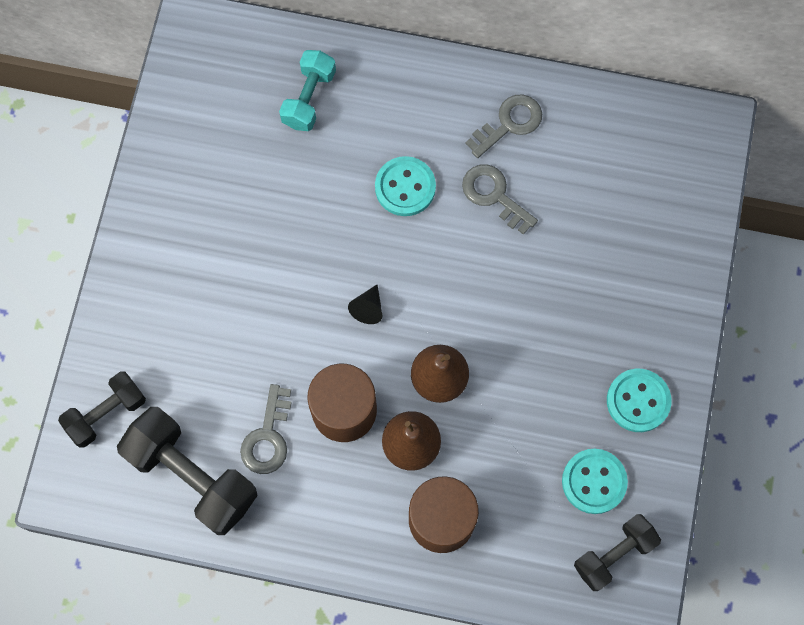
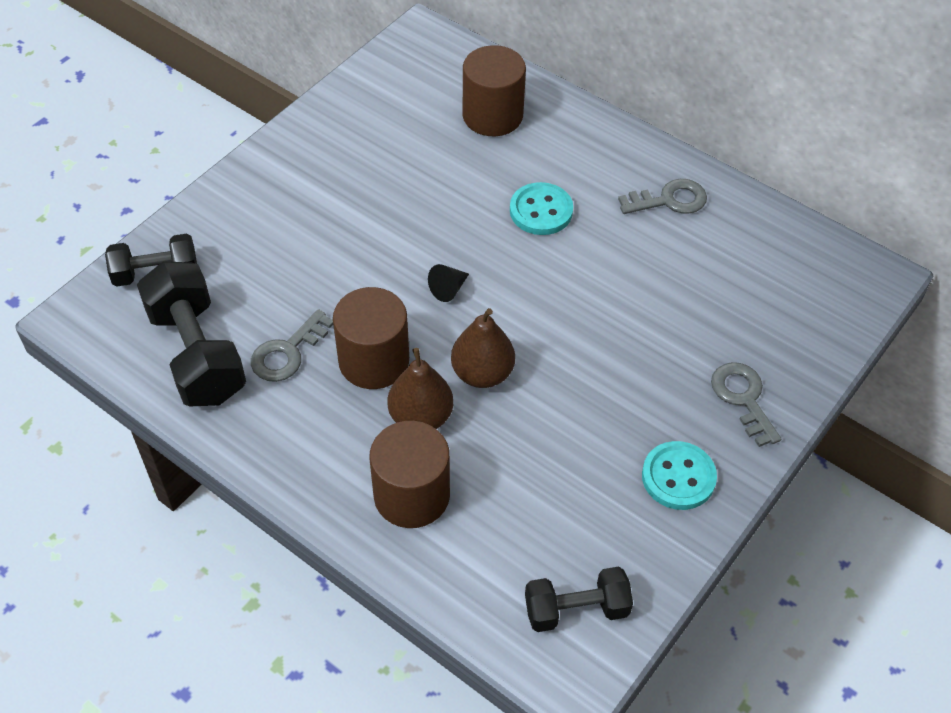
camera: 25 degrees right, 20 degrees down
(309, 98) = (492, 116): turquoise dumbbell -> brown cylinder
(494, 195) = (623, 248): grey key -> grey key (743, 398)
(594, 481) = (591, 530): turquoise button -> none

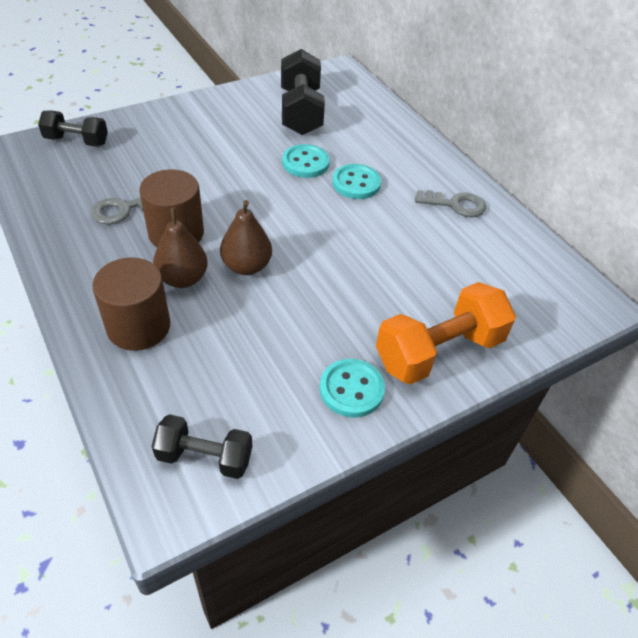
camera: 20 degrees right, 5 degrees down
(197, 354) = (64, 192): black dumbbell -> black dumbbell (300, 112)
(448, 289) = (259, 208): black cone -> none
(464, 202) = (305, 163): none -> turquoise button
(492, 116) = (358, 122): brown cylinder -> none
(743, 398) = (439, 351): grey key -> orange dumbbell

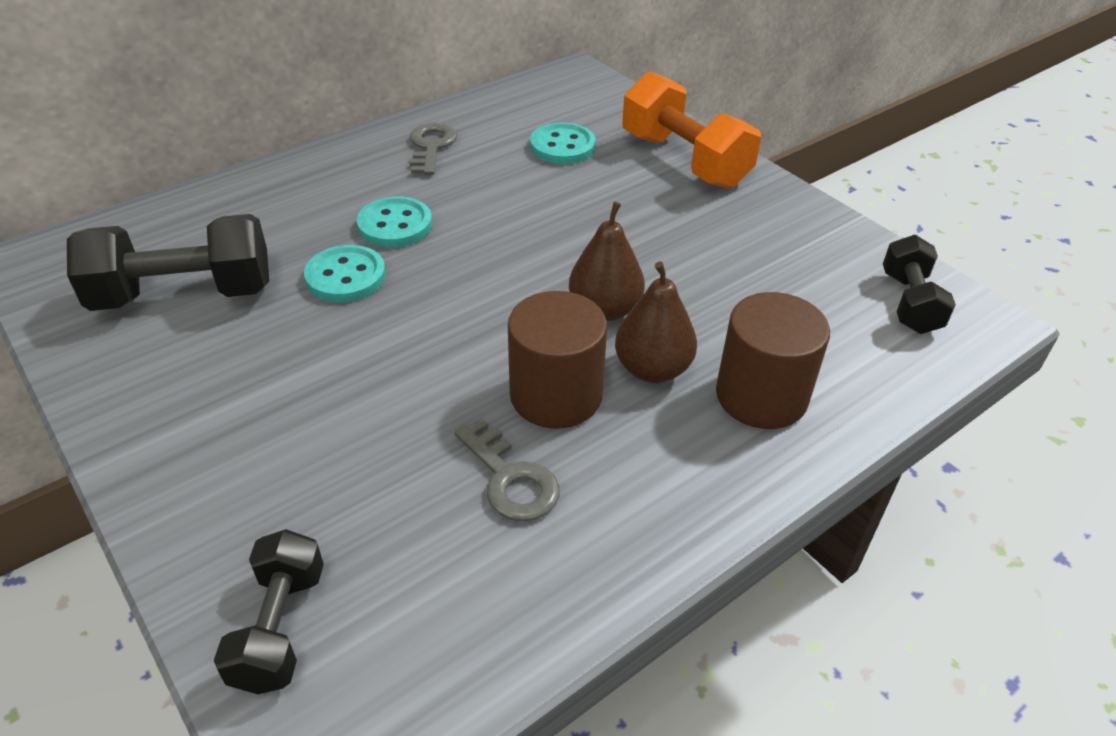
camera: 95 degrees left, 5 degrees down
(351, 389) = (764, 212): turquoise button -> turquoise button (562, 146)

